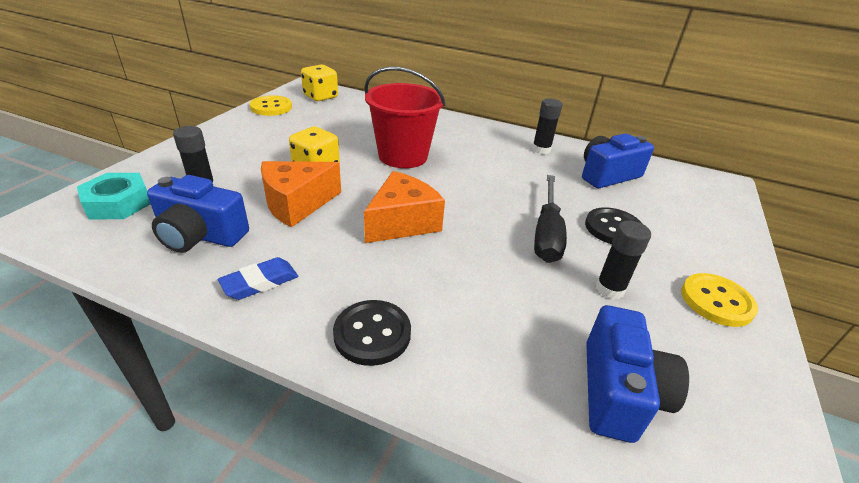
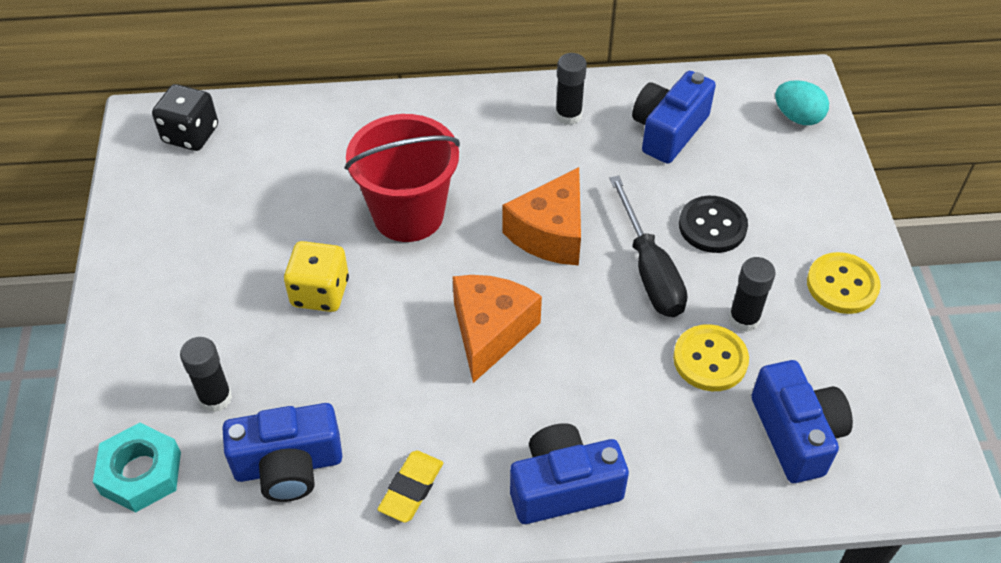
camera: 25 degrees left, 15 degrees up
(260, 282) = (411, 489): blue eraser -> yellow eraser
(271, 107) = (142, 196): yellow button -> yellow button (710, 359)
(297, 204) = (350, 364): orange cheese -> orange cheese (550, 233)
(320, 96) = (191, 134): yellow dice -> black dice
(372, 334) = (563, 487): black button -> blue camera
(714, 198) = (797, 117): none -> turquoise egg

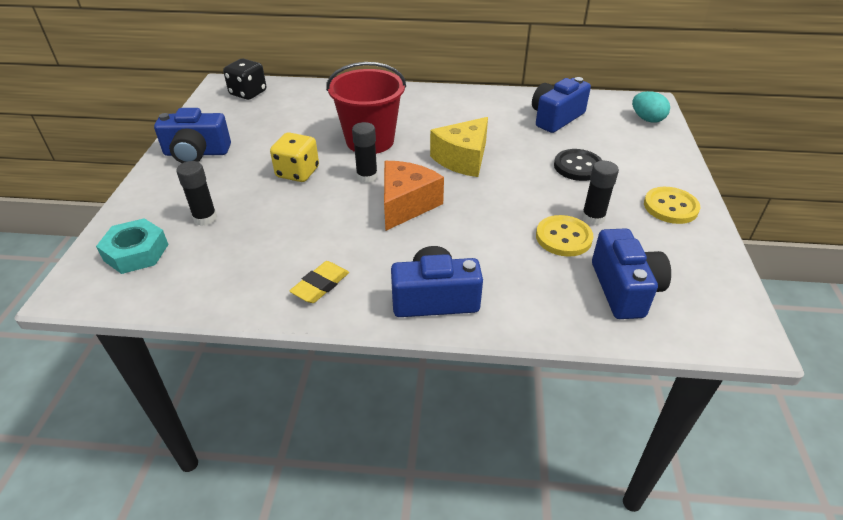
camera: 10 degrees right, 10 degrees down
(288, 466) = (238, 261): blue camera -> blue camera (196, 153)
(550, 233) = (463, 159): orange cheese -> yellow cheese
(568, 115) = (490, 105): black glue stick -> black glue stick (367, 177)
(649, 270) = (528, 184): black screwdriver -> none

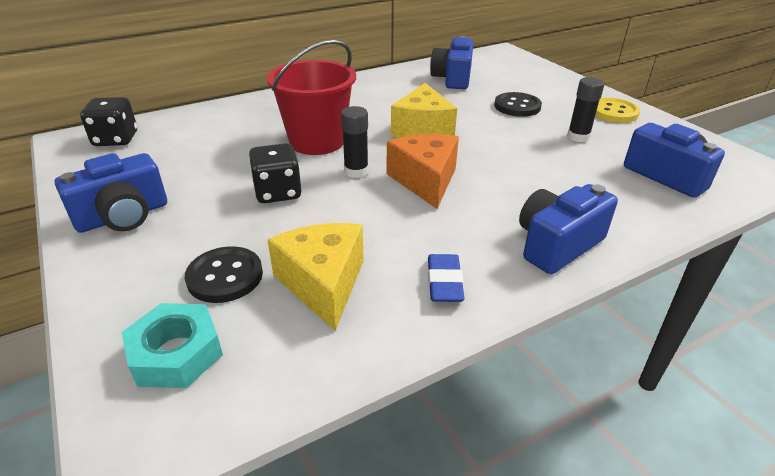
camera: 35 degrees left, 5 degrees down
(205, 218) = (225, 276): black glue stick -> black button
(250, 249) = (323, 284): none -> yellow cheese
(297, 172) = (278, 192): yellow dice -> black dice
(320, 285) = (444, 282): yellow eraser -> blue eraser
(563, 237) = (579, 158): yellow button -> none
(647, 119) = (517, 62): turquoise egg -> none

